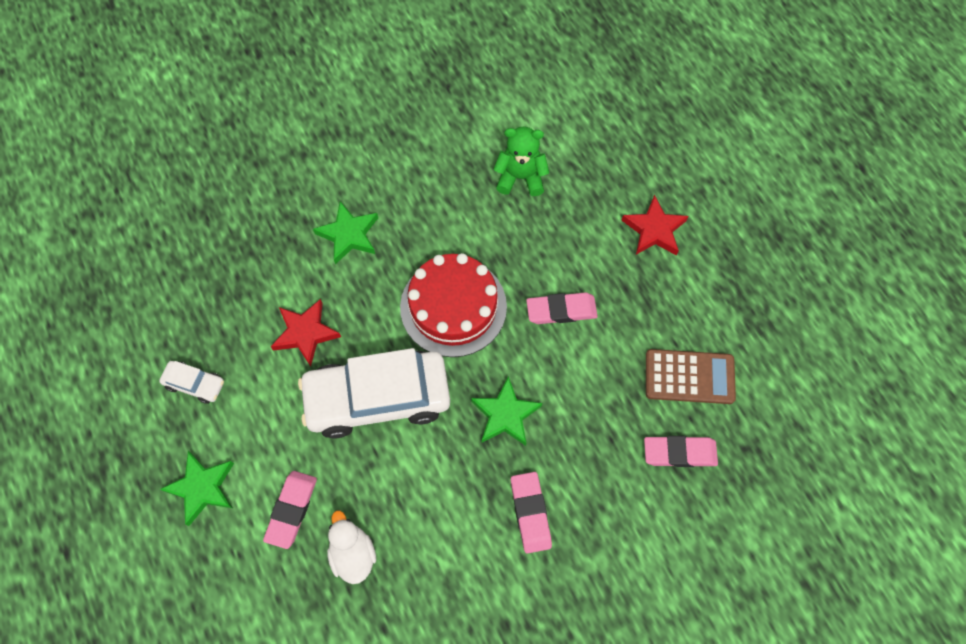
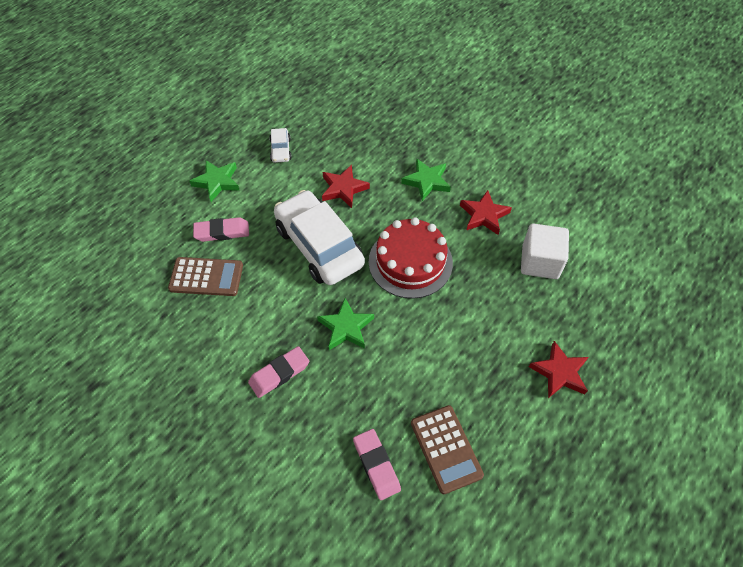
camera: 65 degrees right, 10 degrees down
(353, 554) = (206, 277): white duck -> brown calculator
(431, 199) = (484, 215): none -> red star
(520, 177) = (540, 262): green teddy bear -> white cube
(561, 310) = (448, 332): pink eraser -> none

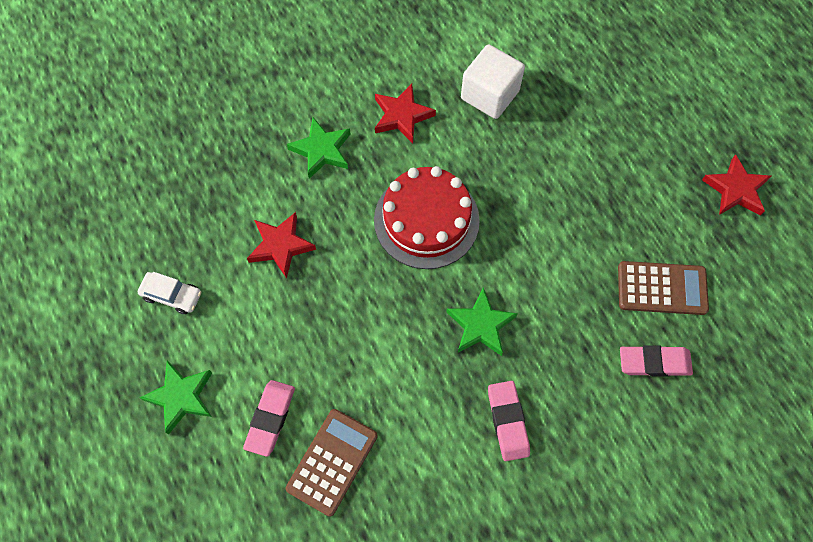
camera: 65 degrees left, 10 degrees up
(319, 246) = (353, 309): white car -> none
(559, 372) = (623, 146): red star -> red star (736, 190)

